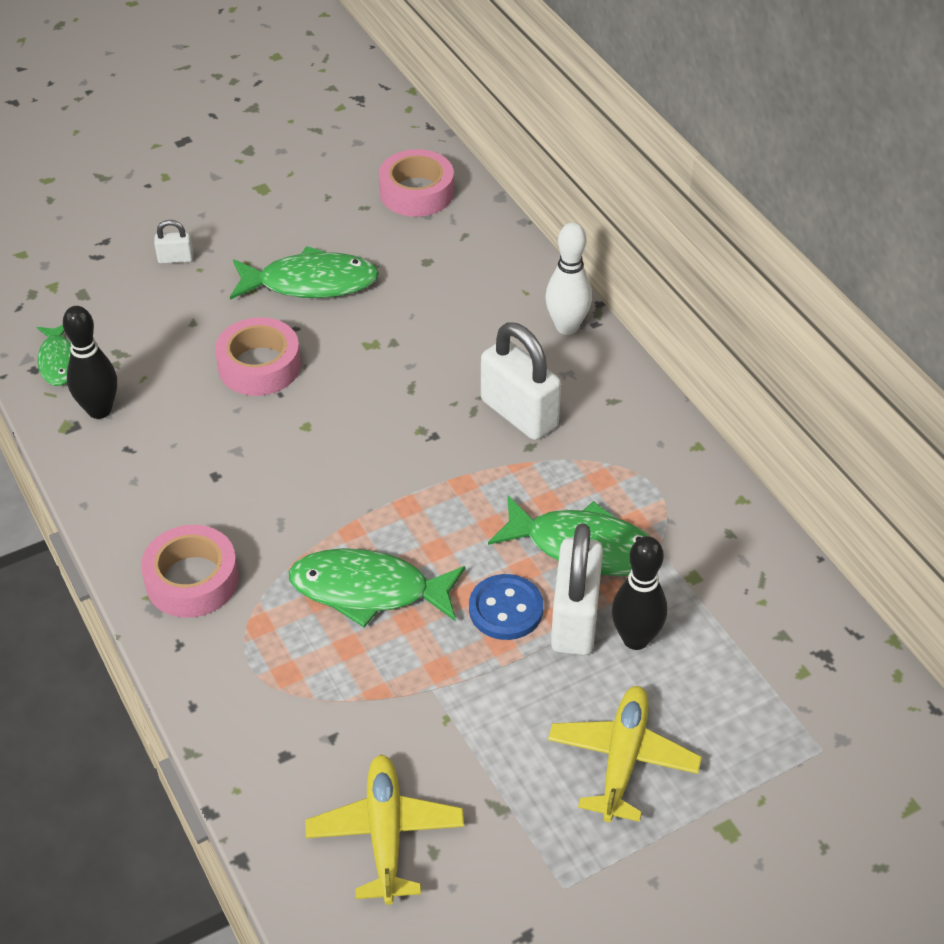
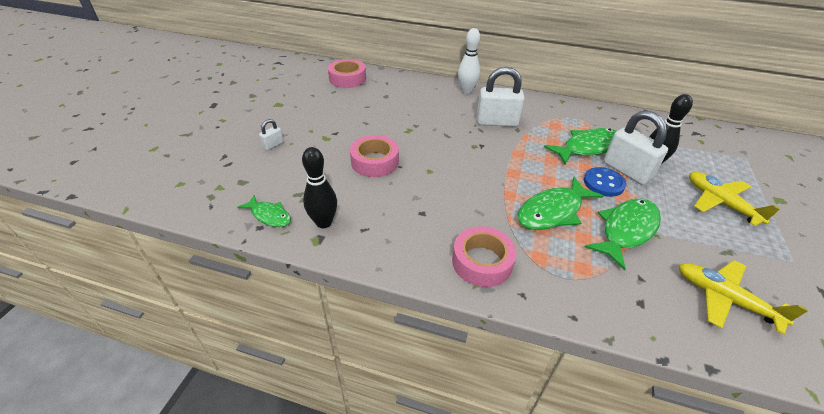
camera: 45 degrees left, 5 degrees down
(311, 283) = (351, 123): green fish -> green fish (626, 230)

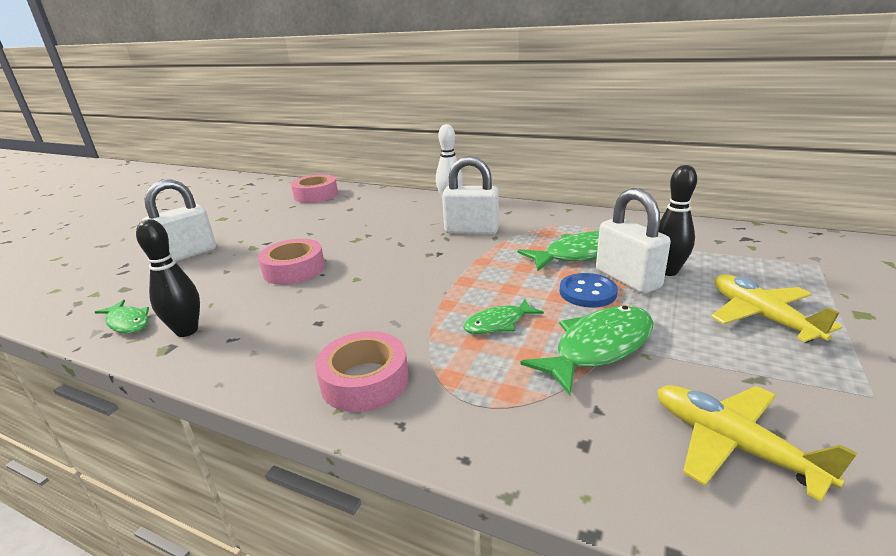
camera: 10 degrees right, 15 degrees down
(273, 145) = (187, 254): white padlock -> white padlock, size x2.16
(552, 211) = (498, 323): green fish -> green fish, size x0.58

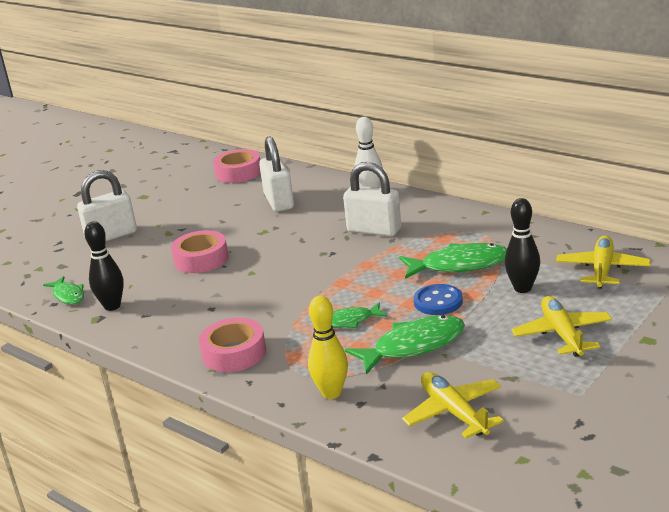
camera: 15 degrees right, 0 degrees up
(532, 430) = (331, 393): none -> yellow bowling pin
(627, 279) = (481, 292): white padlock -> white padlock (279, 202)
(729, 248) = (602, 269): none -> yellow plane

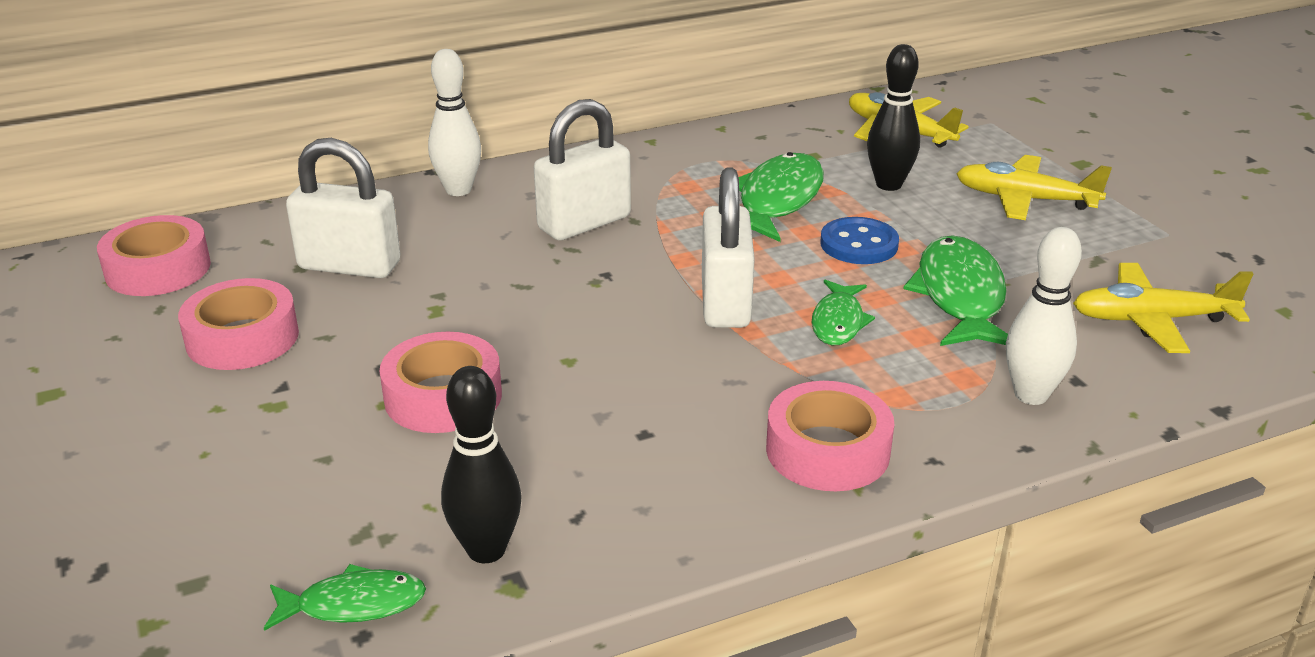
camera: 65 degrees left, 5 degrees up
(111, 236) = (163, 478): white padlock -> white padlock (725, 302)
(206, 208) = (242, 338): none -> pink tape
(331, 393) = (1031, 395): yellow bowling pin -> white bowling pin

